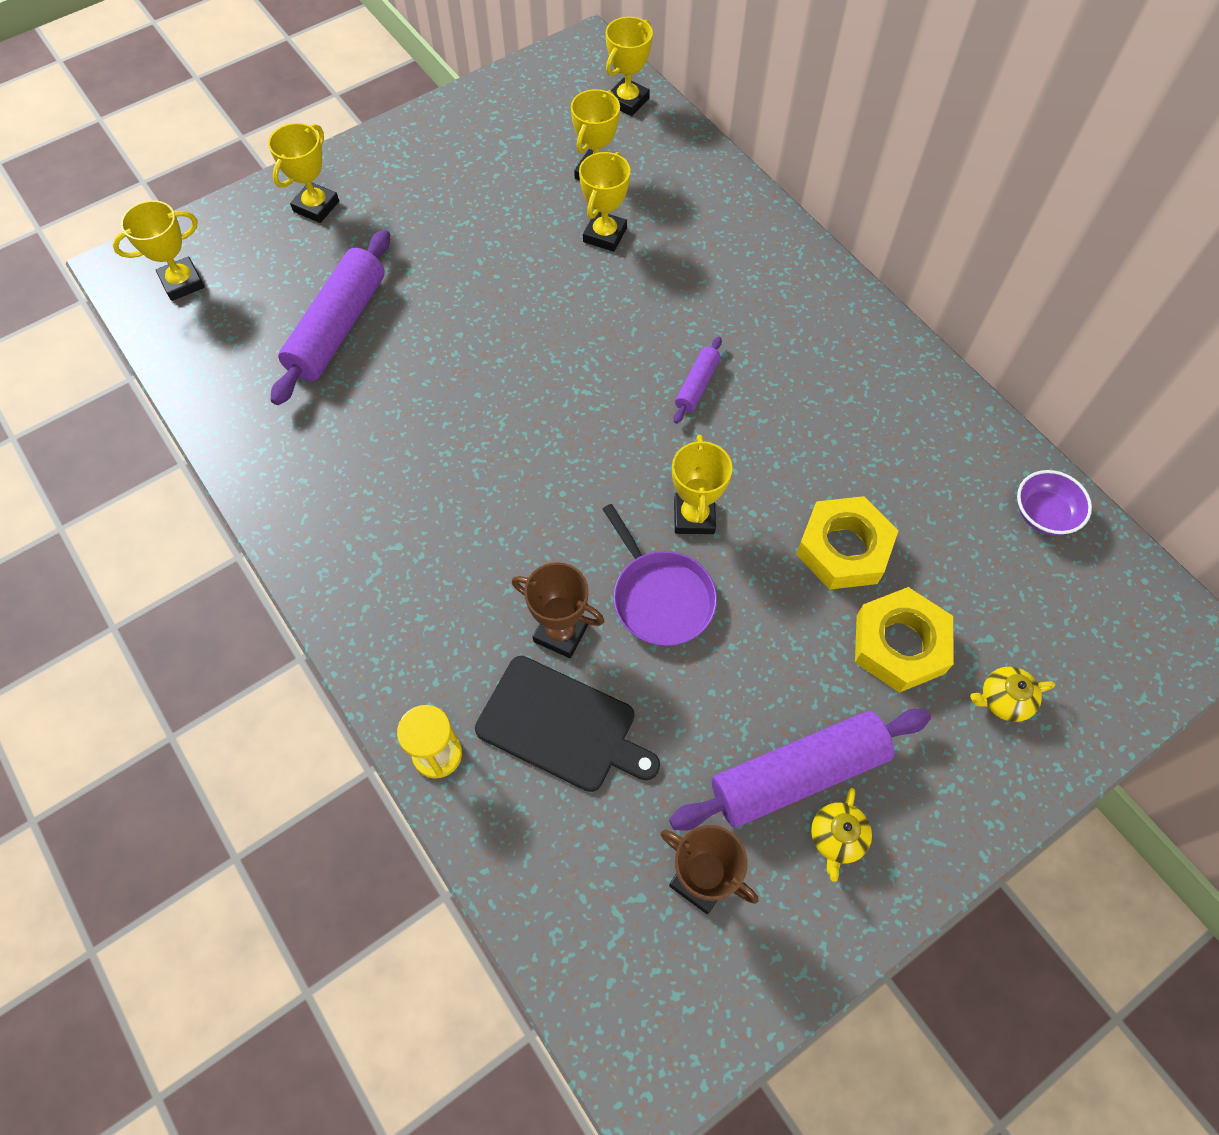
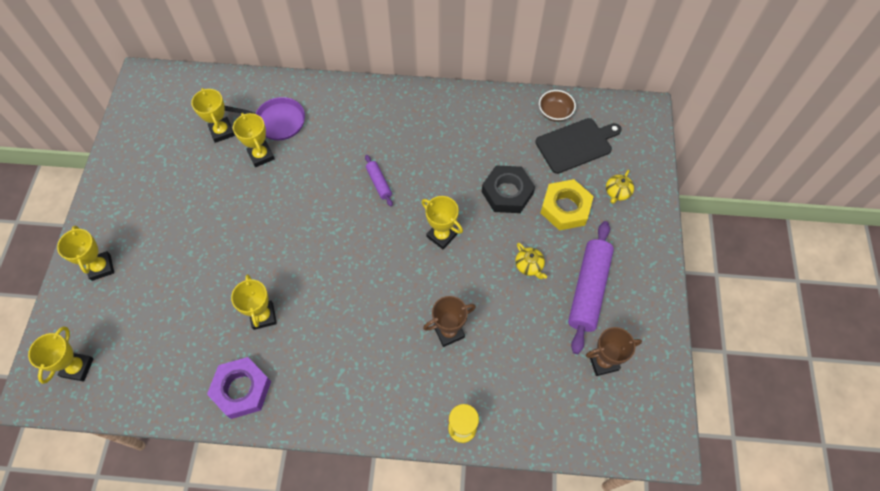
camera: 50 degrees left, 0 degrees up
(284, 458) = (241, 389): none -> purple nut
(338, 327) = (189, 310): purple rolling pin -> none
(561, 726) = (492, 365): black cutting board -> black cutting board (576, 145)
(627, 101) = (194, 86): yellow trophy -> yellow trophy (263, 316)
(660, 597) = (467, 279): purple pan -> purple pan (277, 121)
(837, 838) = (625, 297): yellow teapot -> yellow teapot (529, 266)
(844, 548) = (507, 192): yellow nut -> black nut
(1044, 514) = (555, 113): purple bowl -> brown bowl

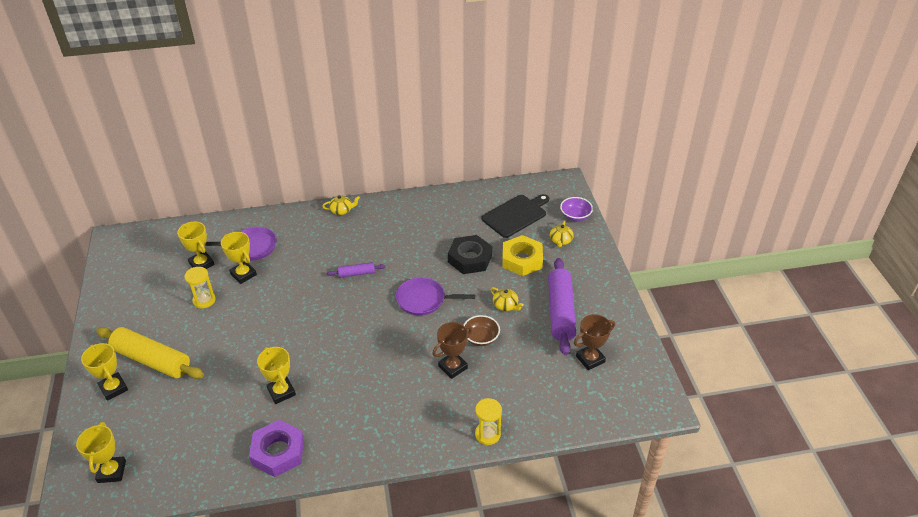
camera: 15 degrees left, 20 degrees down
(145, 242) = (152, 360): none -> yellow rolling pin
(213, 179) = (204, 300): none -> yellow hourglass
(379, 183) = (356, 273): purple rolling pin -> purple rolling pin turned 60 degrees counterclockwise
(385, 94) = (342, 210): none -> yellow teapot
(441, 236) = (424, 300): yellow trophy -> purple pan
(555, 113) = (491, 197): brown bowl -> brown bowl (481, 338)
(644, 162) = (575, 216): none -> purple bowl

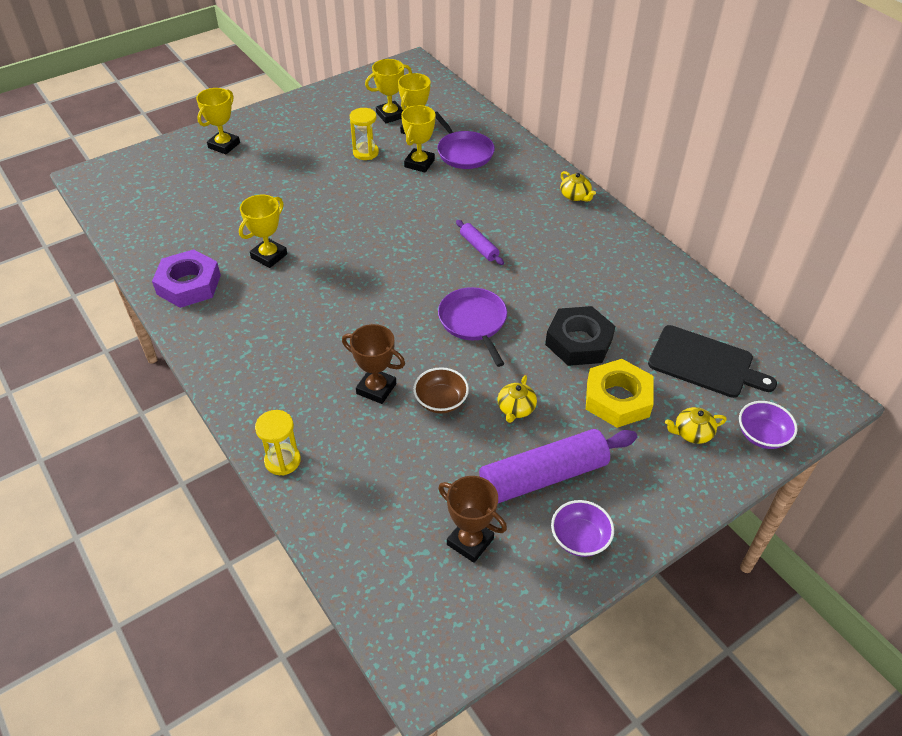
camera: 65 degrees right, 5 degrees up
(112, 472) = (128, 186): yellow trophy -> yellow trophy (390, 115)
(152, 360) = (269, 153): yellow rolling pin -> none
(607, 312) = (579, 538): none -> purple bowl

